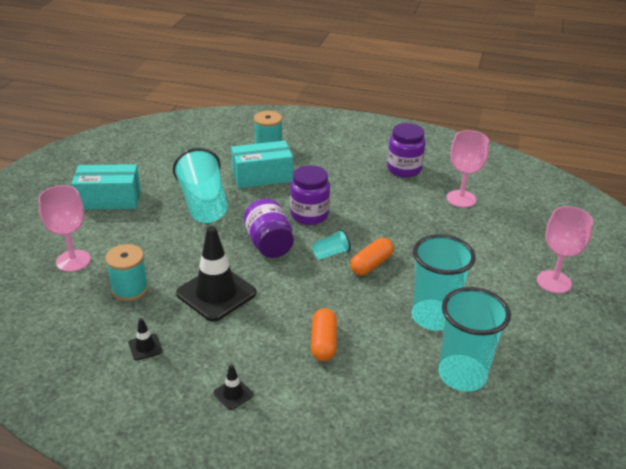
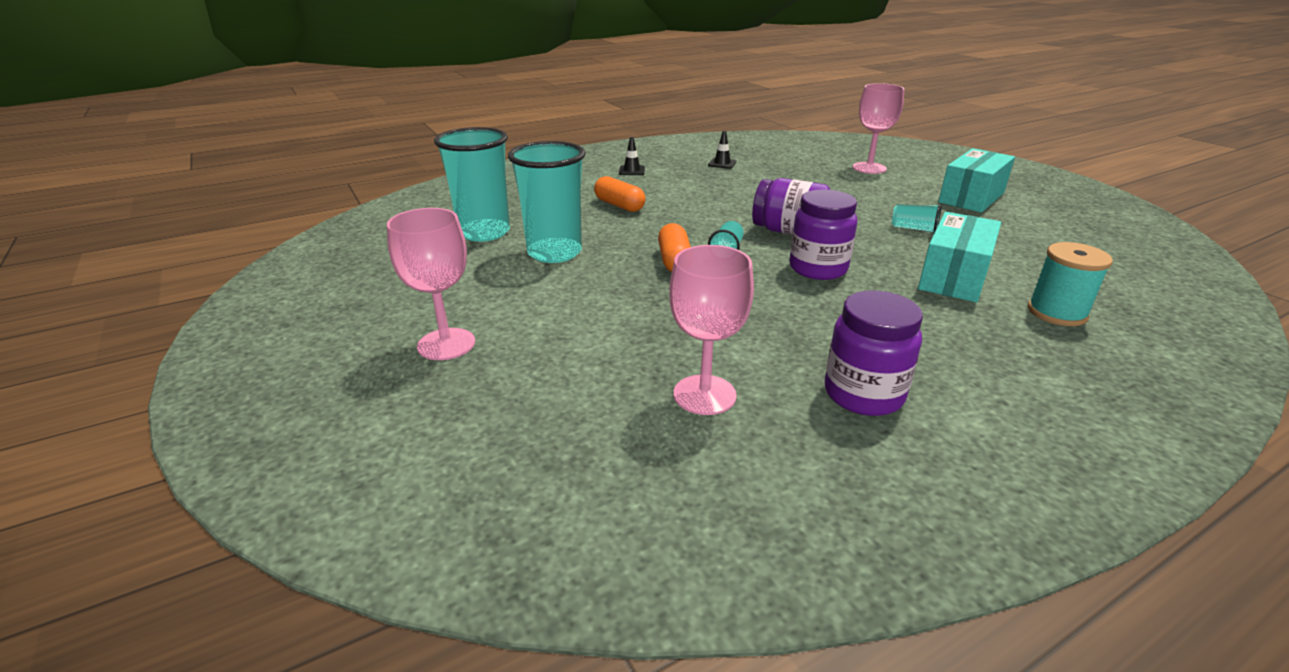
camera: 135 degrees right, 5 degrees down
(130, 289) = (799, 174): turquoise spool -> none
(203, 204) = (914, 229): turquoise cup -> turquoise cup, size x0.44
(216, 293) = (746, 194): black traffic cone -> none

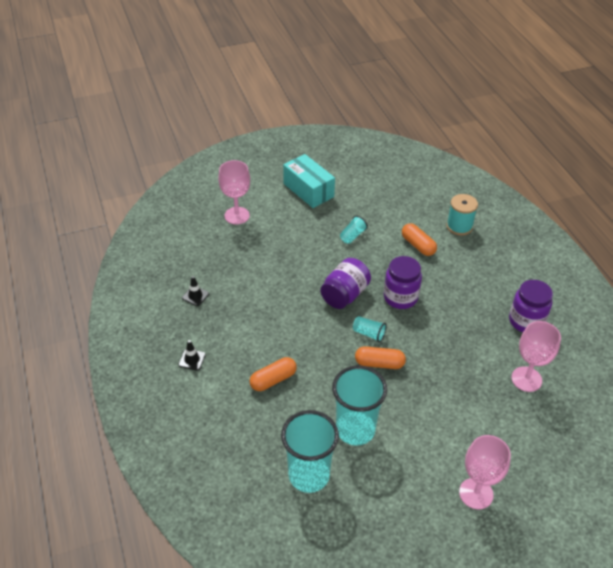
camera: 80 degrees left, 15 degrees up
(954, 277) = (418, 245): turquoise box -> orange capsule

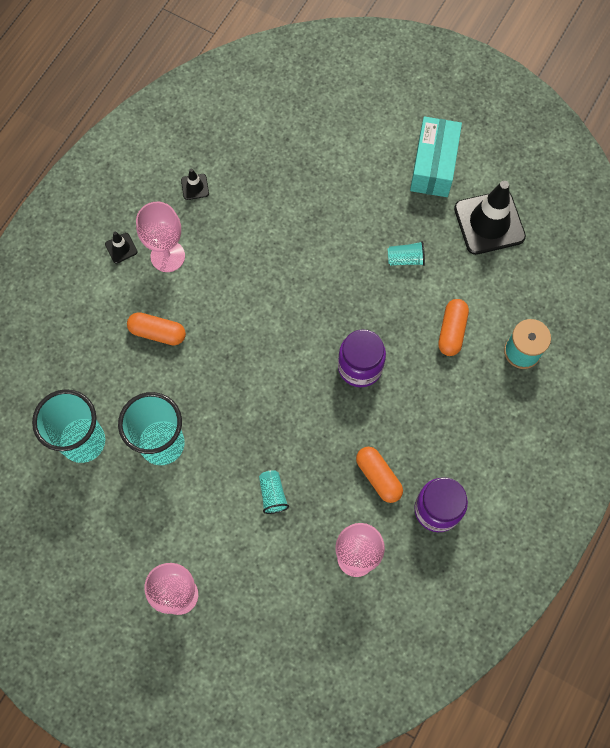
camera: 50 degrees right, 25 degrees up
(237, 215) = (331, 132): pink goblet -> pink goblet (167, 256)
(345, 295) = (316, 314): purple jar -> none
(368, 191) = (489, 223): none -> black traffic cone
(369, 333) = (285, 372): turquoise cup -> turquoise cup (272, 494)
(379, 363) = (256, 409): orange capsule -> orange capsule (378, 477)

